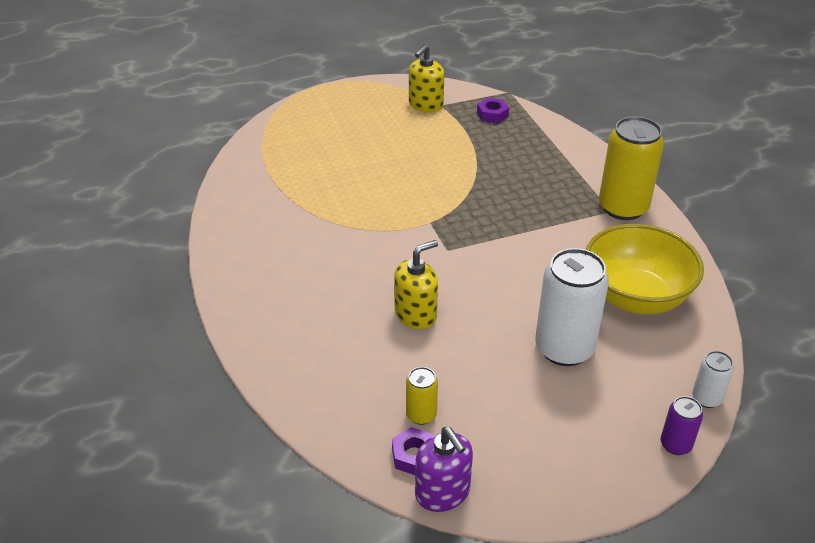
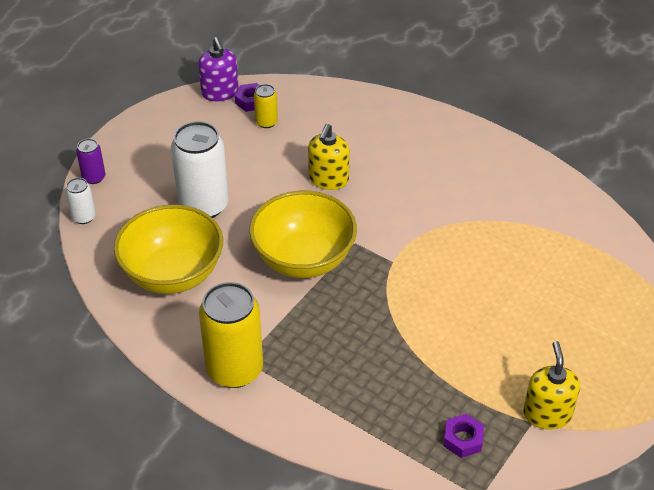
camera: 145 degrees right, 5 degrees up
(443, 492) = (220, 92): purple soap dispenser -> purple soap dispenser turned 135 degrees counterclockwise
(504, 256) = (303, 259): none -> yellow bowl

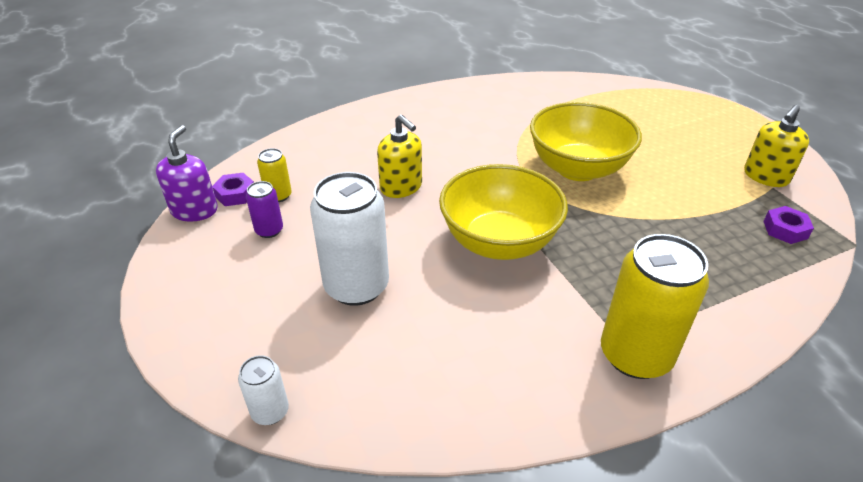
camera: 60 degrees left, 5 degrees down
(94, 177) = (207, 372): purple can -> purple can (269, 230)
(173, 274) = (447, 355): yellow bowl -> yellow bowl (577, 168)
(220, 92) = (194, 210): purple soap dispenser -> purple soap dispenser turned 90 degrees counterclockwise
(547, 414) = (765, 176): yellow soap dispenser -> yellow soap dispenser turned 75 degrees counterclockwise

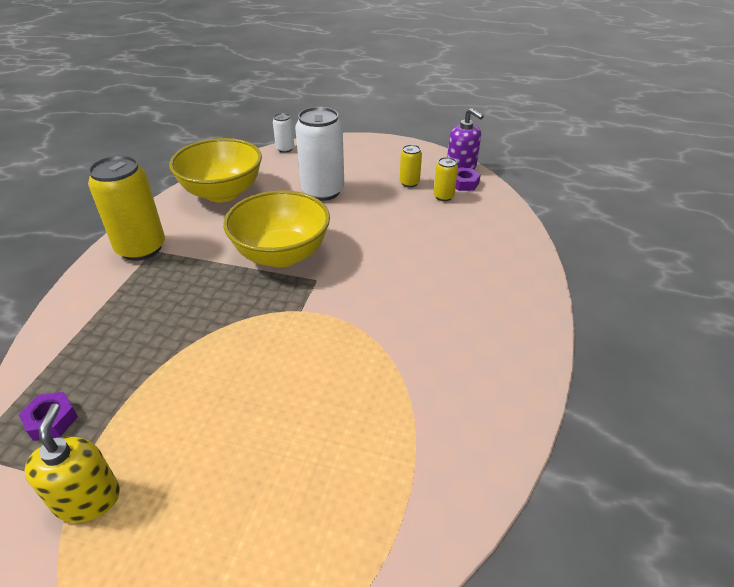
camera: 130 degrees right, 0 degrees up
(269, 230) = (409, 183): purple can -> yellow can
(401, 187) = (393, 245): yellow soap dispenser -> none
(577, 168) = (295, 353): yellow bowl -> yellow bowl (222, 193)

